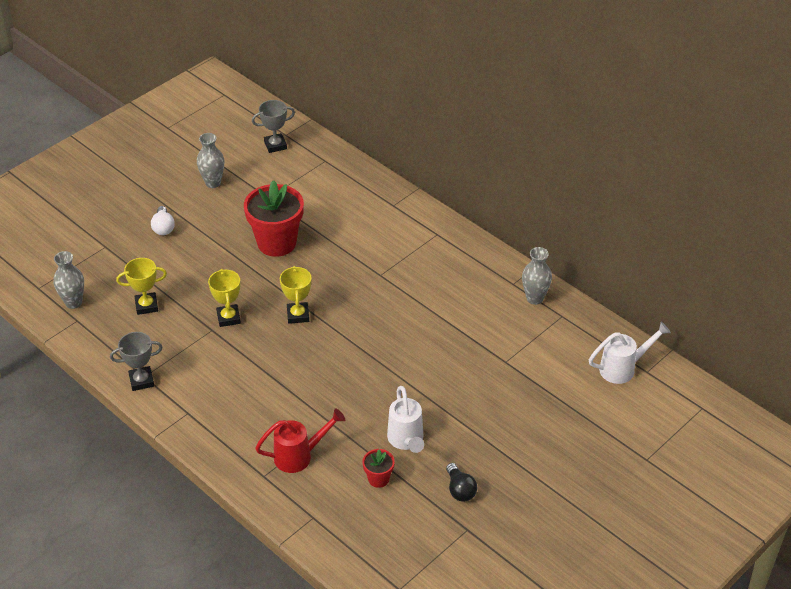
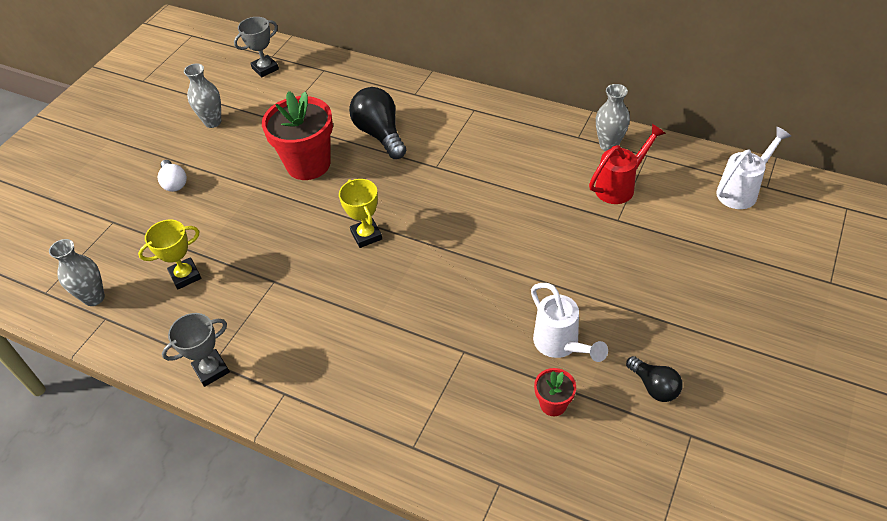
camera: 15 degrees left, 5 degrees up
(228, 318) = (288, 262): yellow trophy -> none
(299, 456) = (445, 405): red watering can -> red watering can (620, 186)
(347, 233) = (380, 134): none -> black light bulb

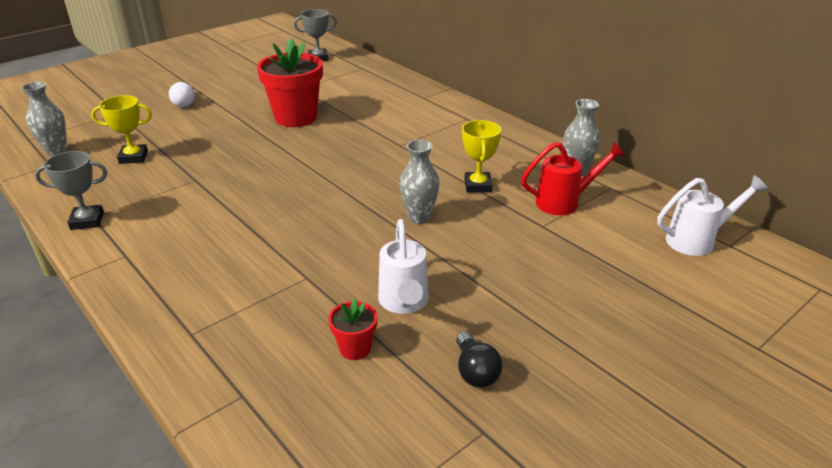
camera: 20 degrees right, 15 degrees down
(213, 122) = (249, 77): grey vase -> grey vase (419, 218)
(366, 235) = (298, 172): yellow trophy -> yellow trophy (478, 185)
(380, 134) = (371, 114): black light bulb -> none

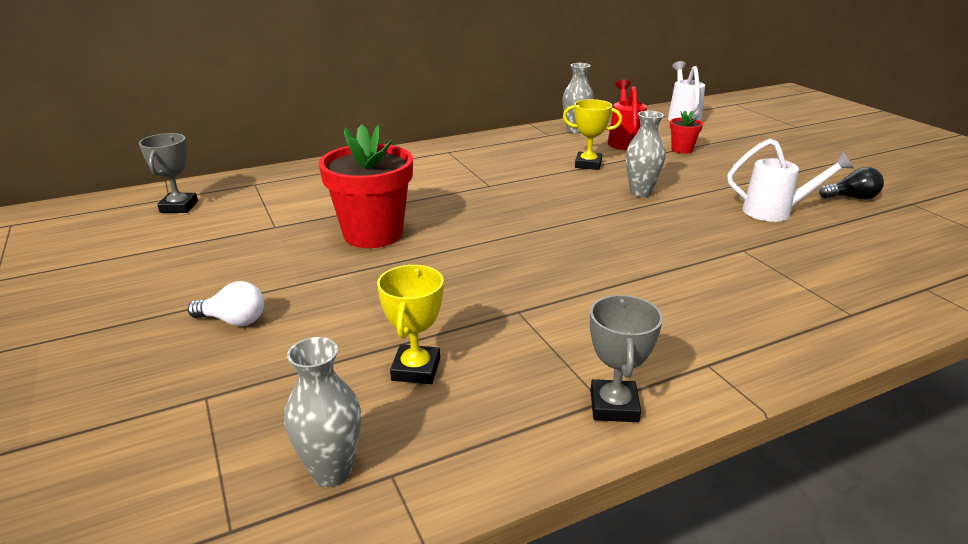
camera: 75 degrees left, 5 degrees down
(355, 348) = (842, 236): red flower pot -> red flower pot (682, 149)

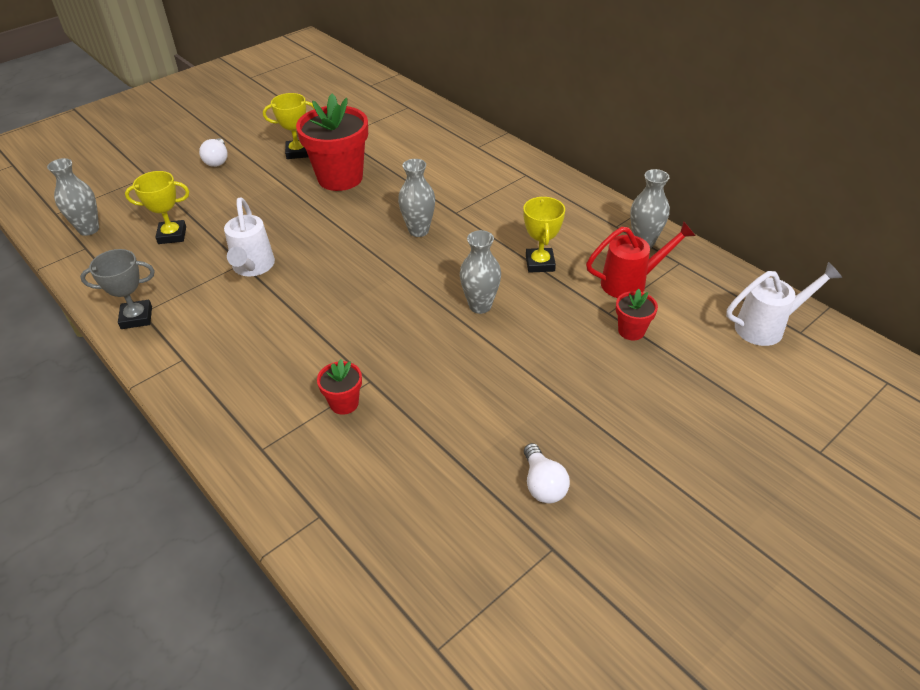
camera: 75 degrees right, 15 degrees up
(179, 207) = (357, 93): grey trophy -> none
(282, 256) = (297, 152): none -> yellow trophy
(510, 204) = (418, 230): none -> grey vase
(776, 212) = (470, 409): white watering can -> white watering can (253, 268)
(776, 264) = (344, 403): none -> red flower pot
(851, 198) = (543, 484): black light bulb -> white light bulb

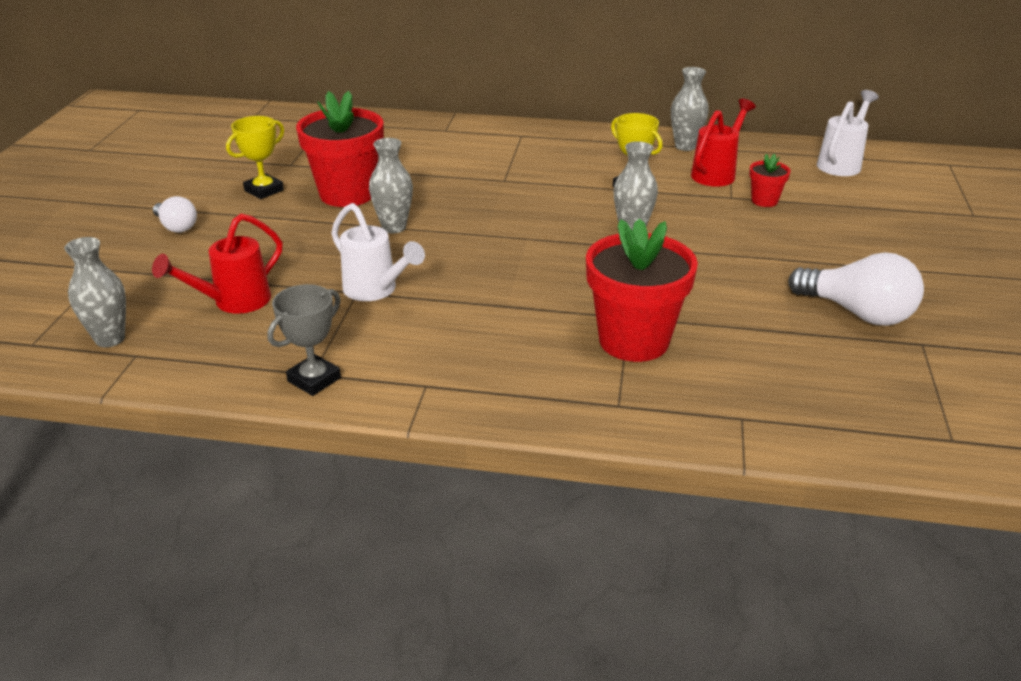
camera: 40 degrees left, 10 degrees down
(172, 235) = (233, 302): yellow trophy -> red watering can
(344, 403) = (633, 341): red flower pot -> red flower pot, size x2.15
(418, 230) = (493, 204): grey vase -> grey vase (394, 227)
(543, 484) = (857, 313): white light bulb -> white light bulb, size x1.73

